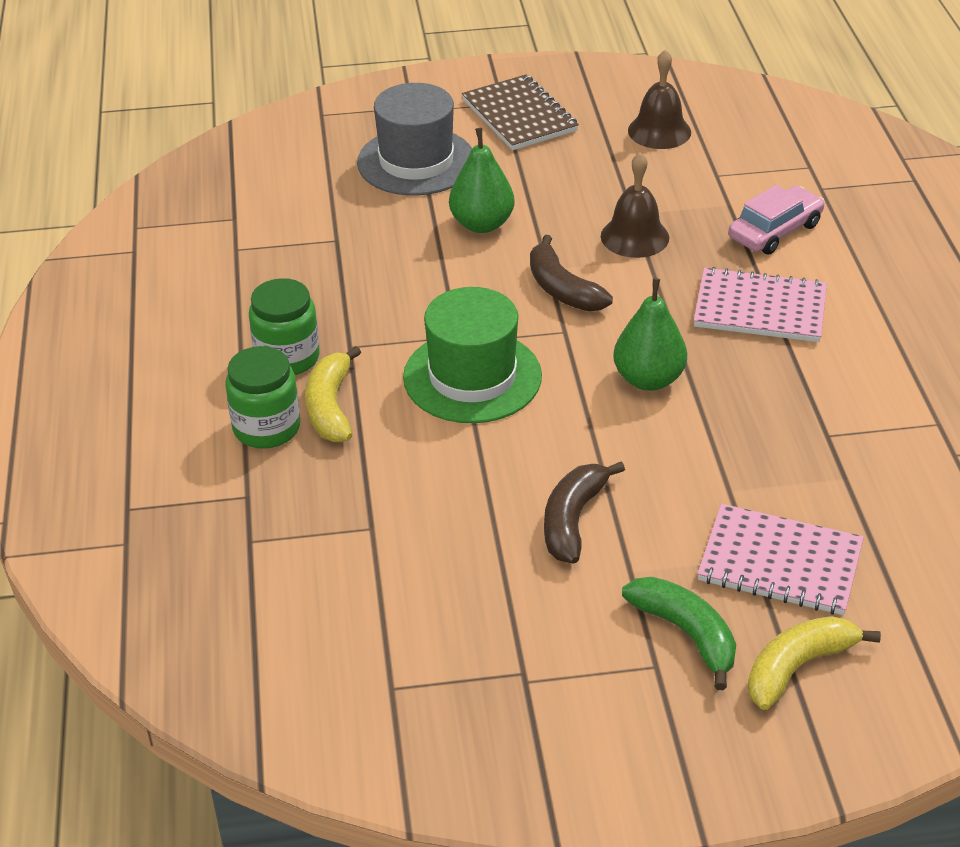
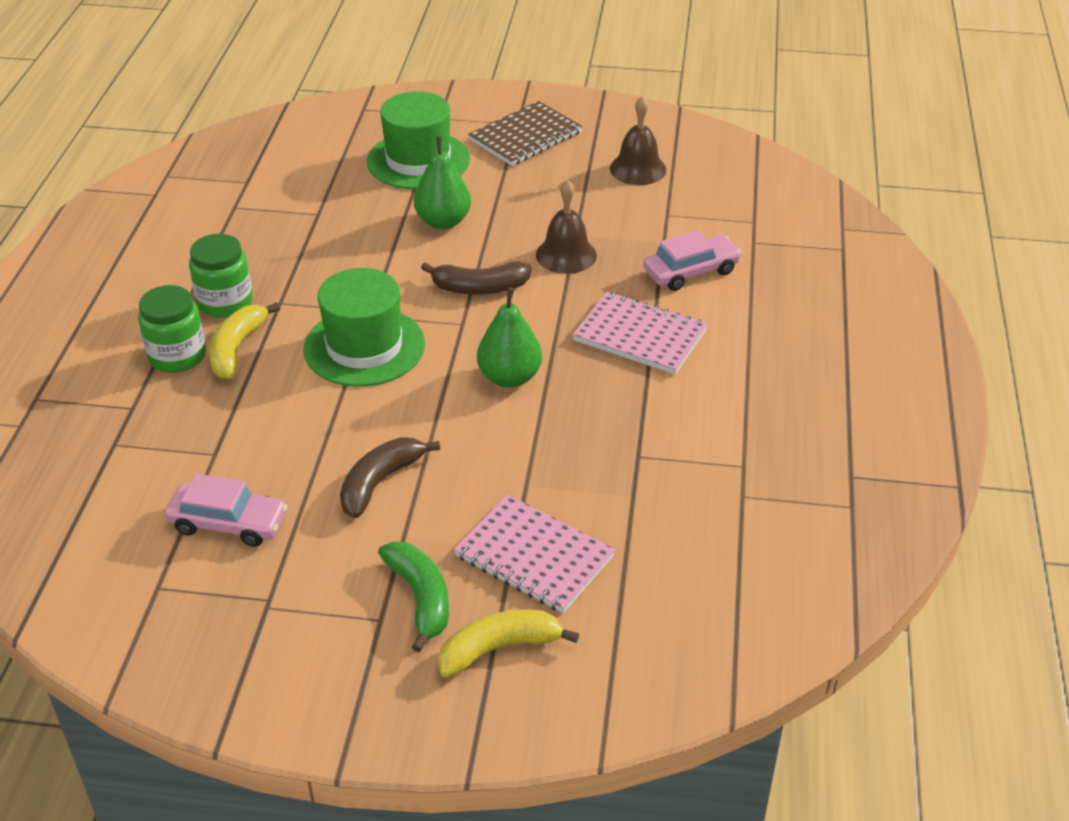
camera: 15 degrees right, 0 degrees up
(416, 161) = (418, 160): grey hat -> green hat
(431, 600) = (228, 523): none -> pink car
(519, 116) = (525, 136): brown notebook -> brown notebook turned 60 degrees clockwise
(562, 289) = (480, 288): brown banana -> brown banana turned 75 degrees counterclockwise

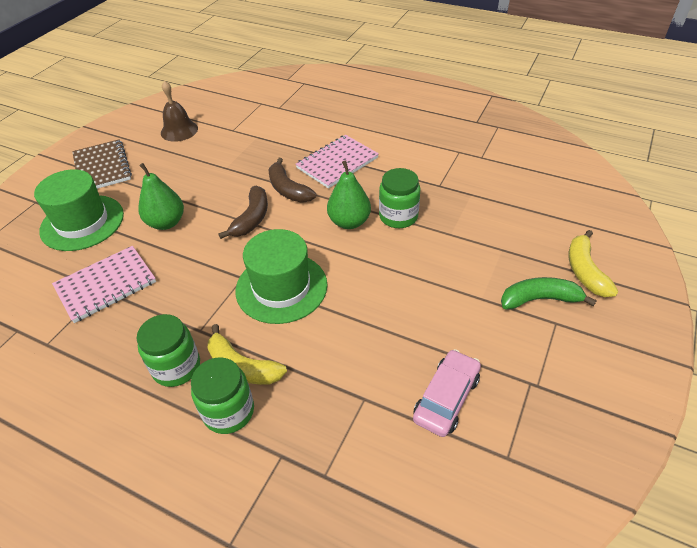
camera: 70 degrees left, 5 degrees up
(380, 482) = (427, 302): brown banana -> brown banana (288, 189)
(534, 556) = (512, 242): pink notebook -> pink notebook (106, 285)
(542, 424) = (398, 216): none -> green jar
(566, 255) = (243, 175): brown bell -> none
(691, 271) = (291, 133): pink car -> none

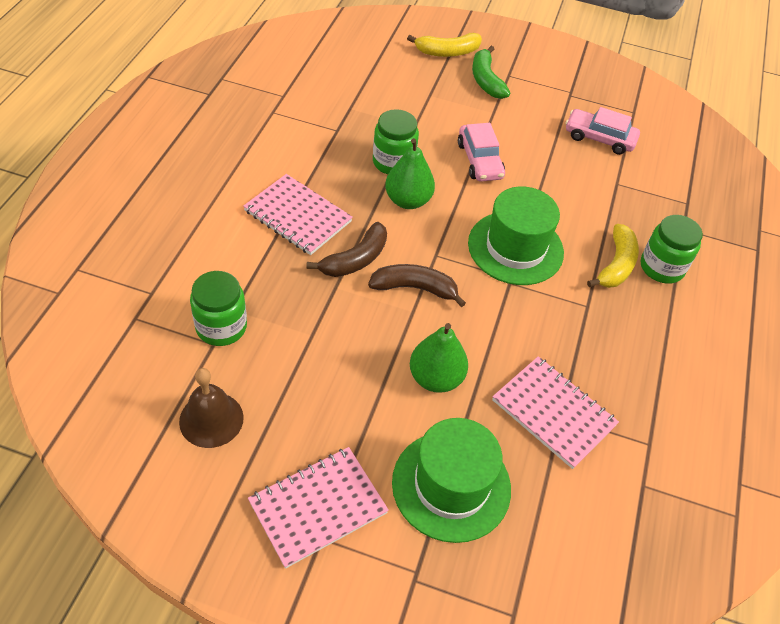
camera: 105 degrees left, 5 degrees up
(102, 167) = (318, 507): brown notebook -> pink notebook
(176, 367) = (634, 315): green jar -> green jar (221, 327)
(402, 276) = (479, 160): none -> pink car

